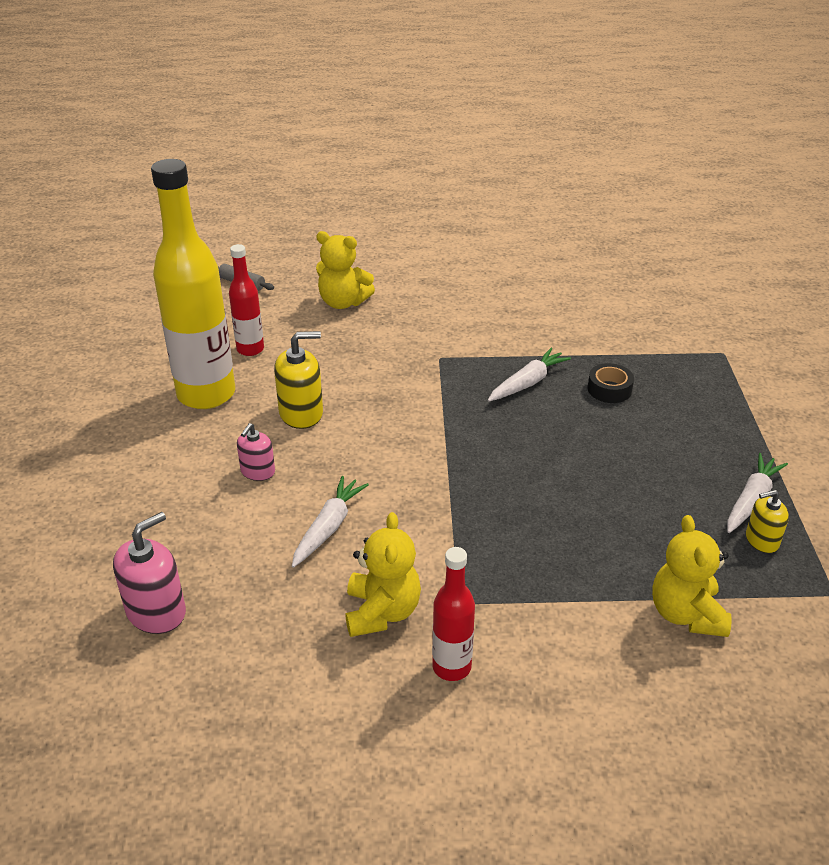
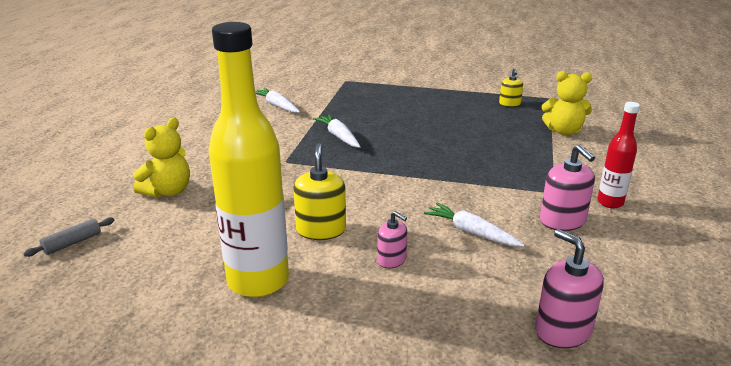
camera: 75 degrees left, 10 degrees down
(250, 349) = (201, 248): red bottle -> none
(382, 612) = (562, 221): yellow teddy bear -> pink soap dispenser
(609, 389) = (362, 114): black tape -> none
(751, 500) = (478, 100): white carrot -> white carrot (277, 106)

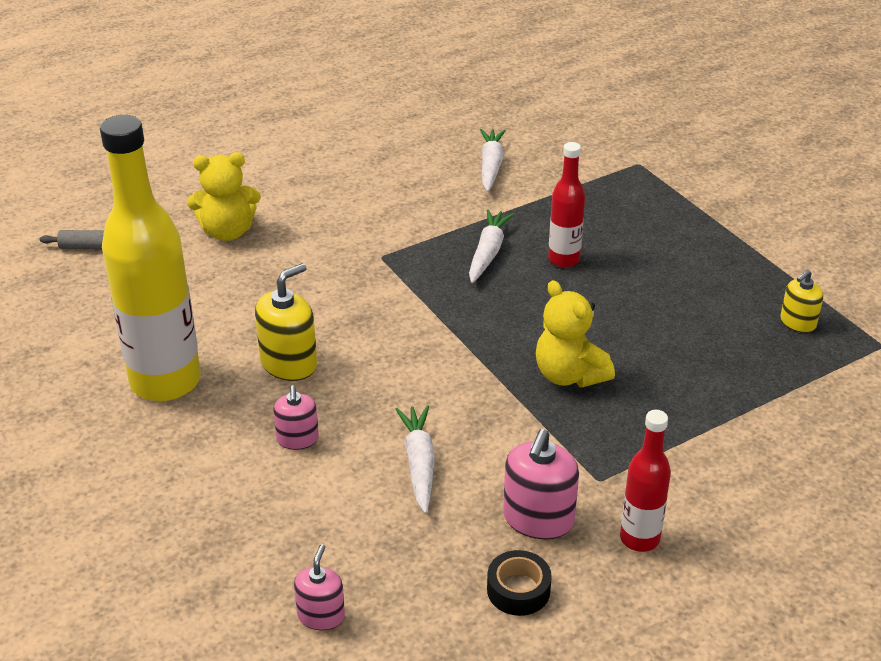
camera: 45 degrees right, 10 degrees up
(379, 124) = (564, 259): none -> red bottle
(563, 131) = (788, 409): yellow teddy bear -> yellow teddy bear (569, 375)
(563, 330) = (321, 615): pink soap dispenser -> pink soap dispenser, size x0.62
(612, 253) = (518, 590): none -> black tape

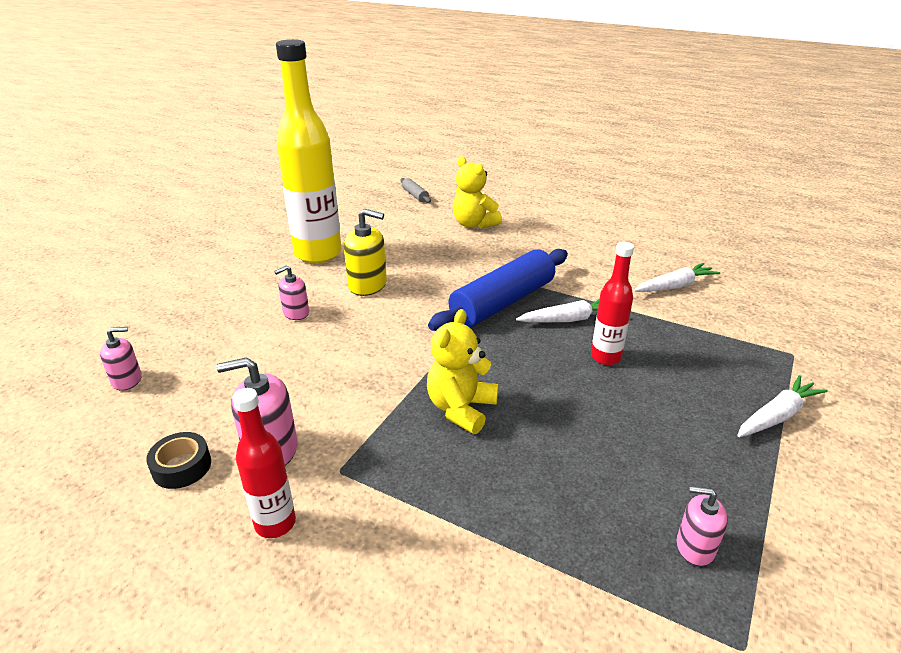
camera: 60 degrees right, 5 degrees down
(419, 280) = (502, 302): none -> blue rolling pin
(419, 463) = (301, 369): white carrot -> white carrot (777, 416)
(797, 323) = (695, 547): yellow soap dispenser -> pink soap dispenser

